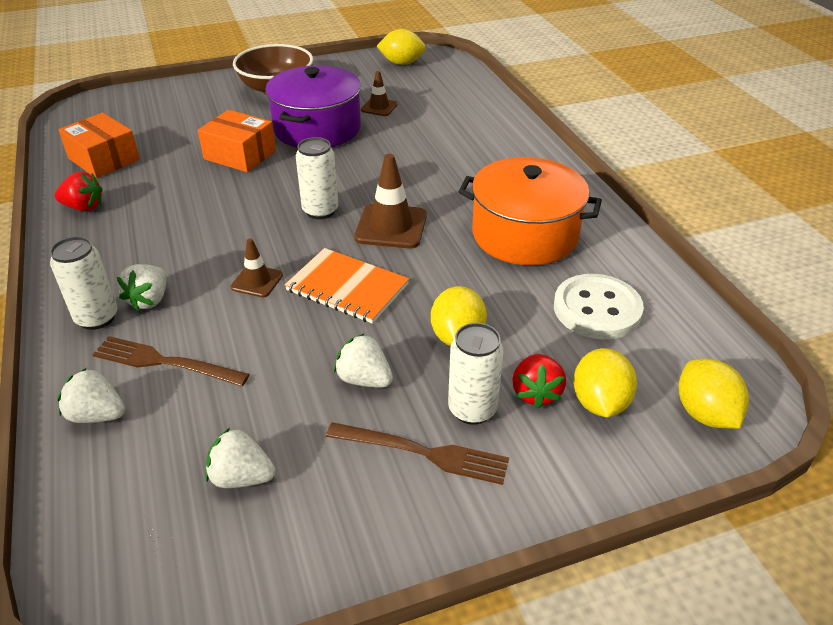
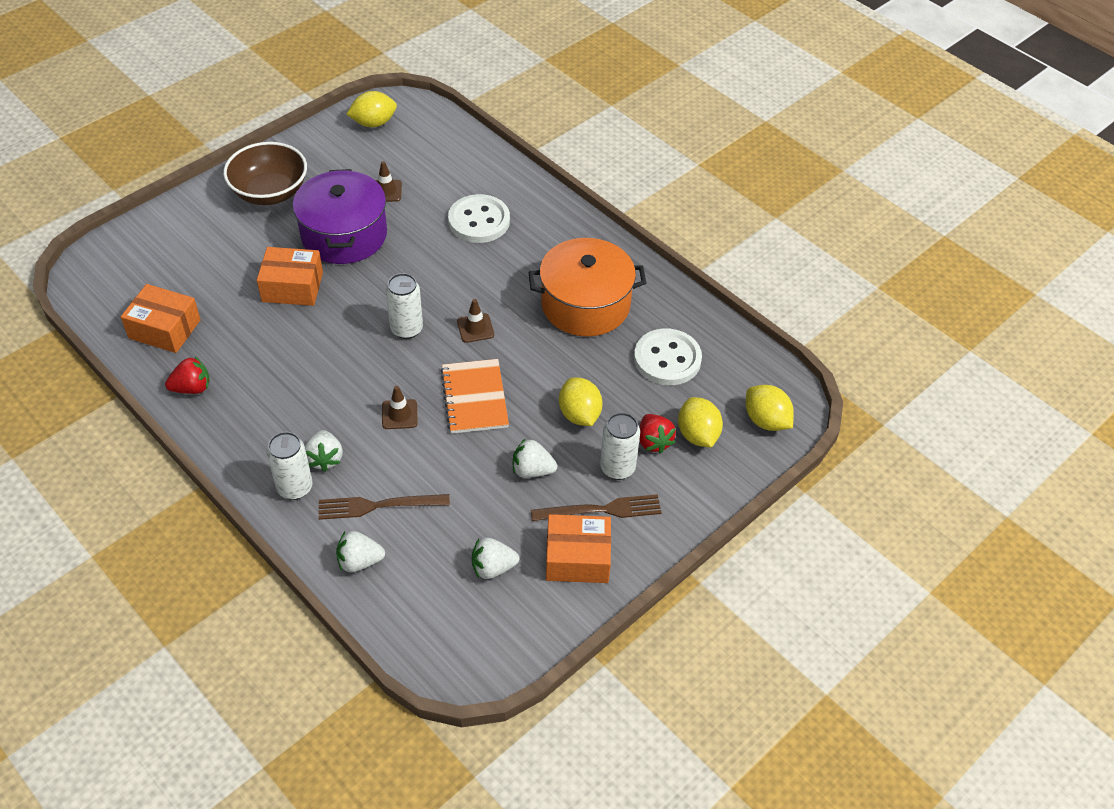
camera: 25 degrees left, 10 degrees up
(347, 287) = (474, 398): orange notebook -> orange notebook turned 75 degrees clockwise
(356, 504) = (577, 558): none -> orange box
(391, 227) = (475, 328): brown traffic cone -> brown traffic cone, size x0.58
(452, 145) = (479, 221): none -> white button

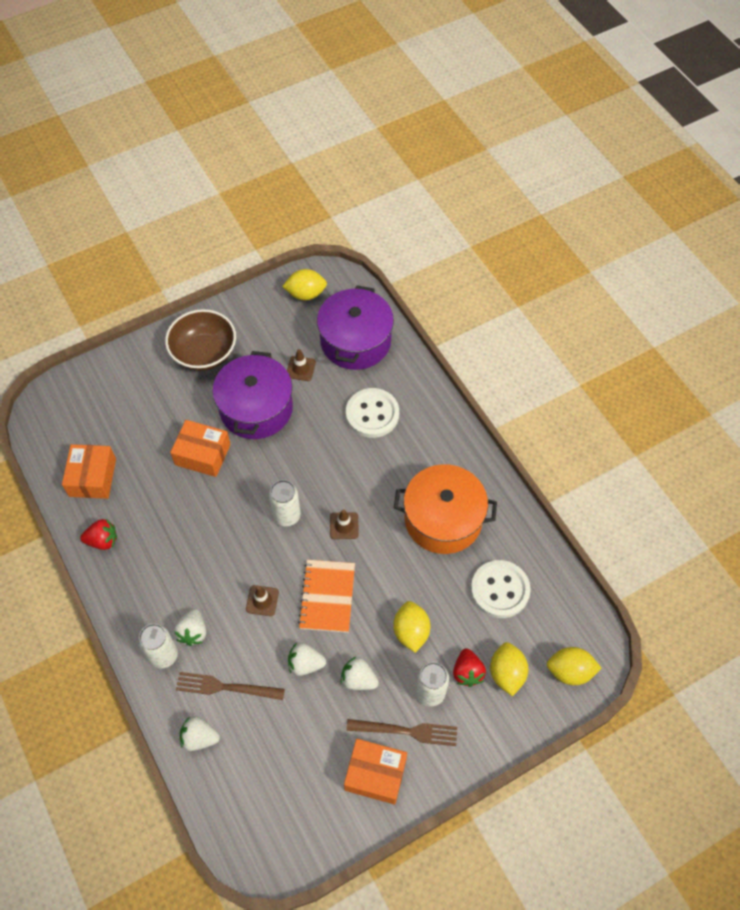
camera: 15 degrees right, 10 degrees up
(164, 329) = (92, 477): orange box -> orange box turned 60 degrees clockwise
(442, 158) = (355, 341): none -> purple pot
(493, 568) = (304, 768): white strawberry -> white strawberry (305, 664)
(766, 421) = (570, 671): yellow lemon -> yellow lemon turned 60 degrees counterclockwise

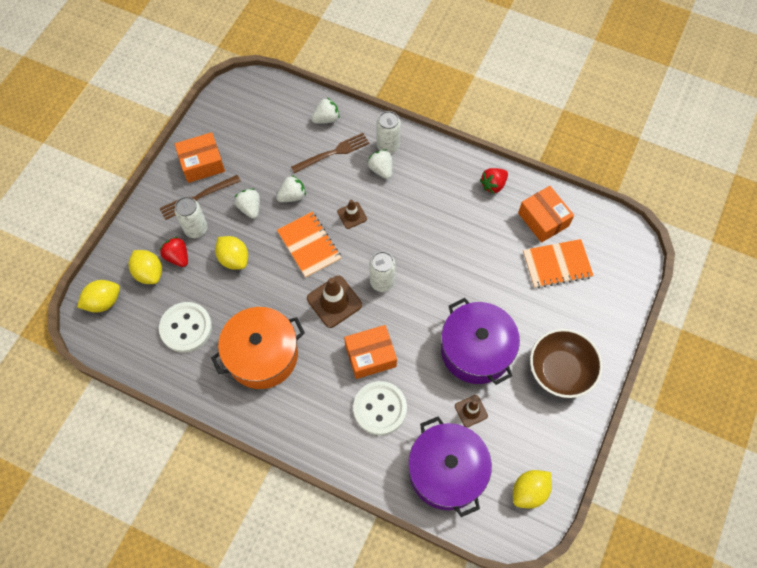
camera: 145 degrees right, 5 degrees up
(122, 432) = (557, 264): none -> orange notebook
(202, 454) = (482, 286): orange box -> orange box (370, 356)
(344, 526) = (334, 301): brown traffic cone -> brown traffic cone, size x1.72
(358, 679) = (250, 208): white strawberry -> white strawberry turned 105 degrees counterclockwise

